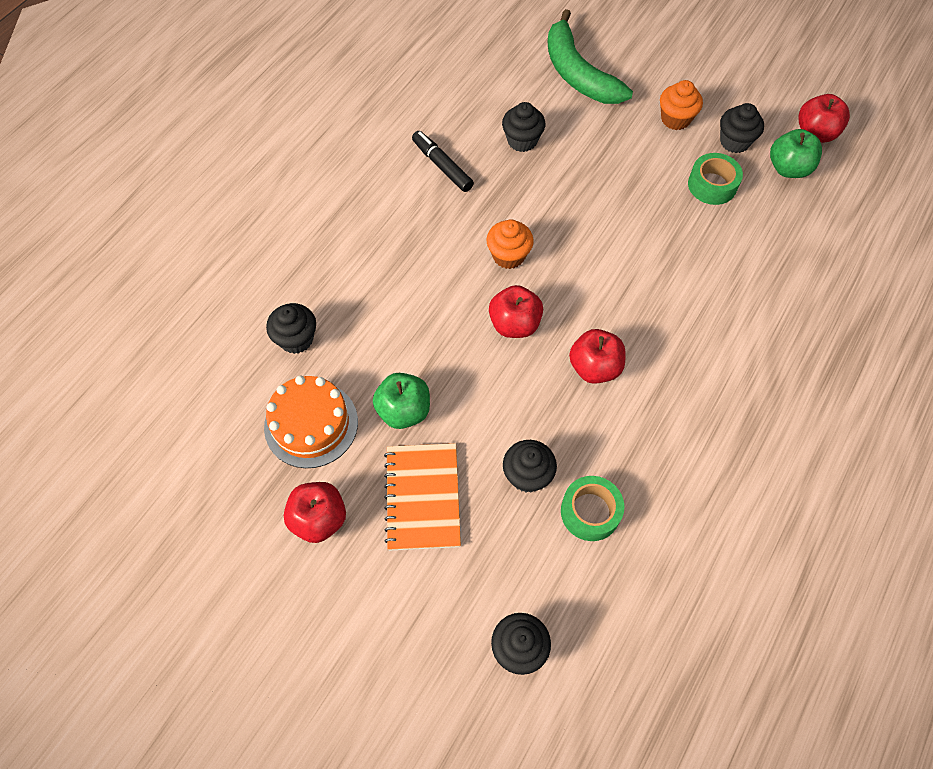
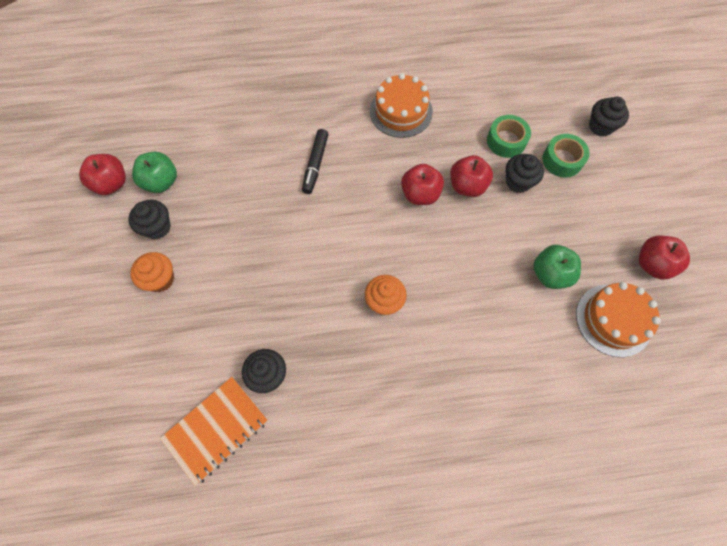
camera: 130 degrees left, 5 degrees up
(296, 339) = (576, 385): black cupcake -> none
(423, 497) = (584, 222): orange notebook -> orange notebook (216, 429)
(442, 166) = (343, 416): black marker -> black marker (315, 164)
(514, 324) = (433, 258): red apple -> red apple (467, 186)
(578, 73) = (156, 387): green banana -> none
(712, 185) = (213, 217): green tape -> green tape (562, 160)
(722, 432) = (401, 111): none -> orange cake

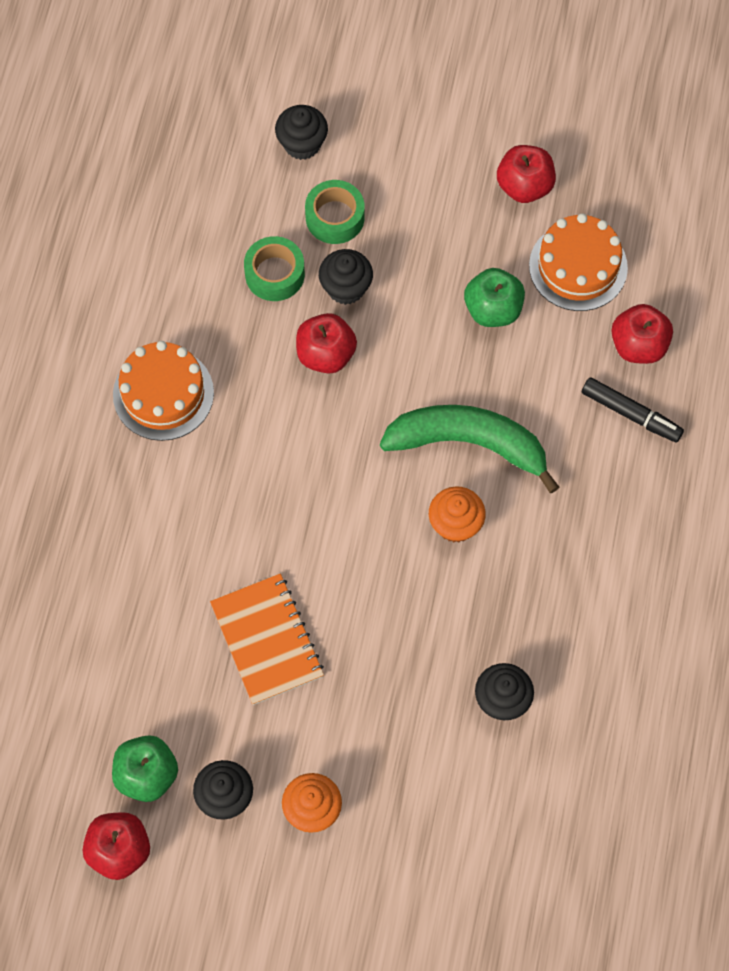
camera: 70 degrees left, 0 degrees up
(216, 429) = (550, 783): orange notebook -> orange notebook (267, 640)
(315, 164) = (207, 544): black marker -> black marker (631, 414)
(420, 194) = (314, 420): red apple -> red apple (638, 345)
(445, 291) = (468, 444): none -> green banana

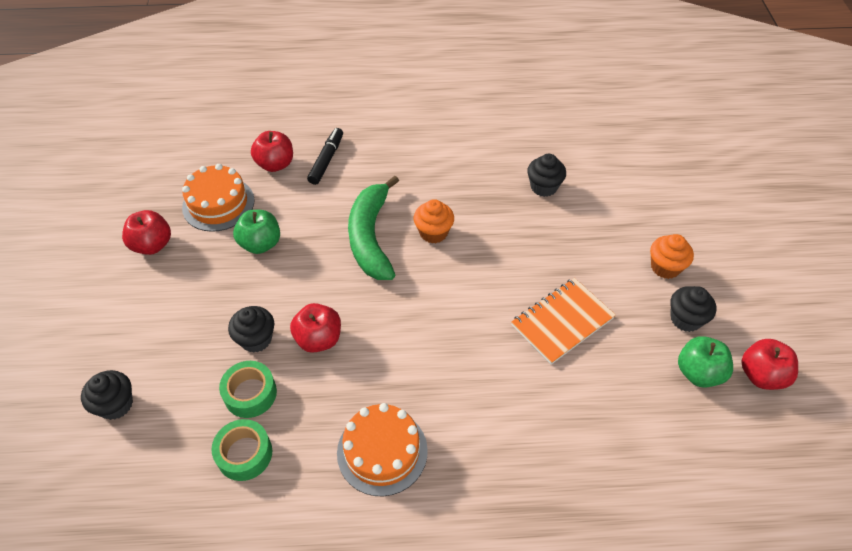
camera: 105 degrees left, 15 degrees down
(335, 217) = (190, 362): green tape -> green tape (244, 454)

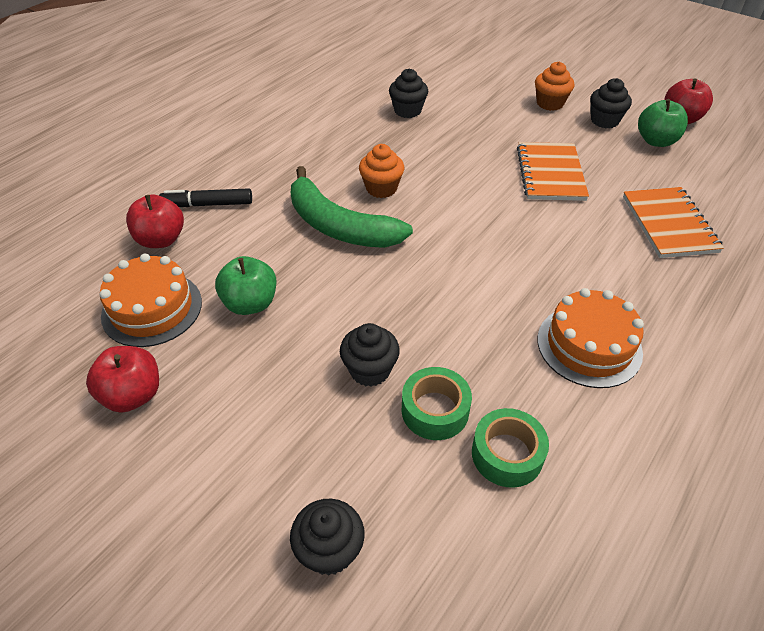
camera: 50 degrees left, 5 degrees down
(319, 339) = (419, 322): red apple -> none
(326, 160) = (208, 204): black marker -> black marker turned 60 degrees counterclockwise
(581, 439) = (669, 224): none -> orange notebook

